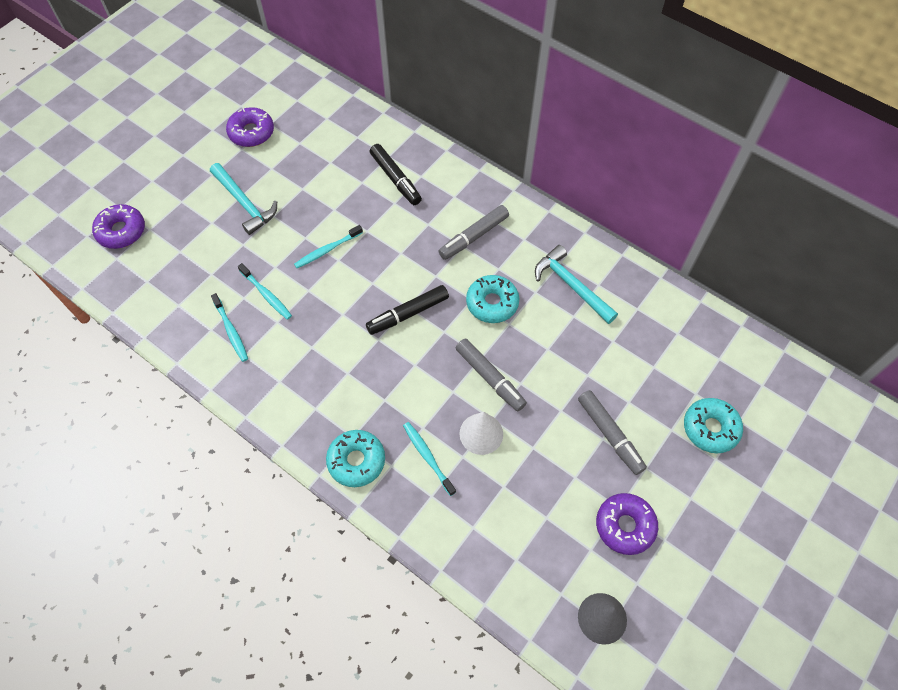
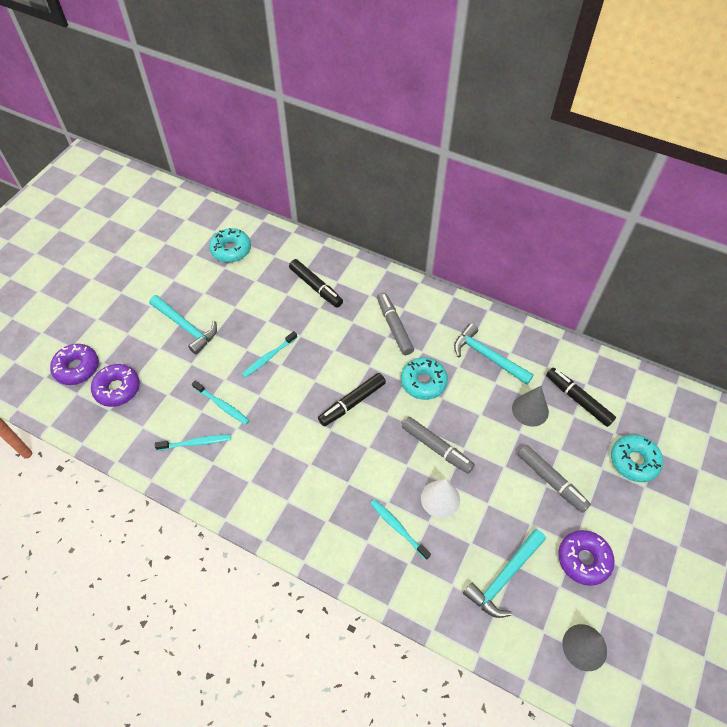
camera: 10 degrees left, 5 degrees down
(231, 331) = (196, 443): turquoise toothbrush -> turquoise toothbrush turned 60 degrees counterclockwise
(251, 132) = (180, 264): purple donut -> purple donut (117, 389)
(356, 461) = (335, 542): turquoise donut -> turquoise donut (231, 250)
(473, 236) = (394, 327): grey marker -> grey marker turned 120 degrees clockwise
(531, 529) = (504, 577): none -> turquoise hammer
(605, 352) = (530, 410): none -> grey cone
(663, 350) = (578, 400): none -> black marker

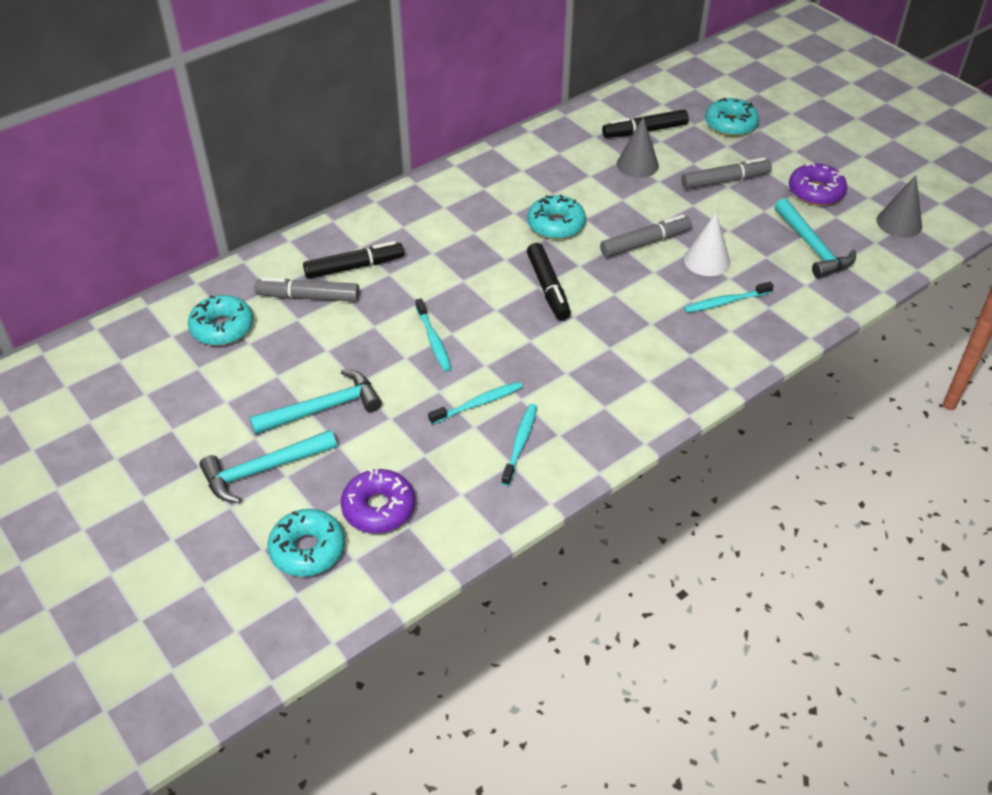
camera: 65 degrees left, 10 degrees down
(77, 368) = (307, 549): purple donut -> turquoise donut
(394, 327) = (465, 222): grey marker -> grey marker (308, 297)
(487, 356) = (554, 169): turquoise hammer -> turquoise hammer (263, 470)

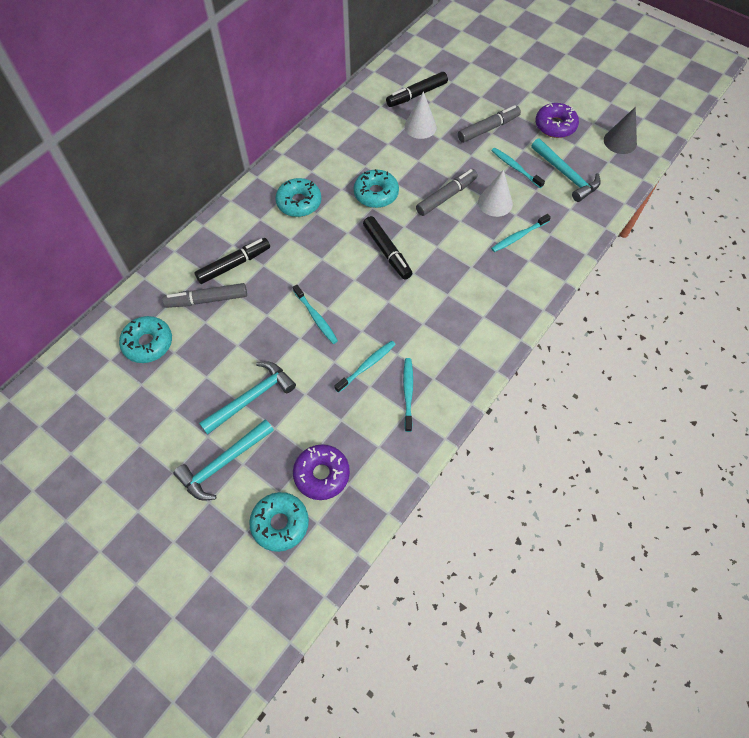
camera: 15 degrees left, 15 degrees up
(637, 165) = (420, 126): grey cone -> white cone
(730, 124) = (478, 77): turquoise donut -> turquoise donut (299, 202)
(746, 228) = (515, 168): none -> turquoise toothbrush

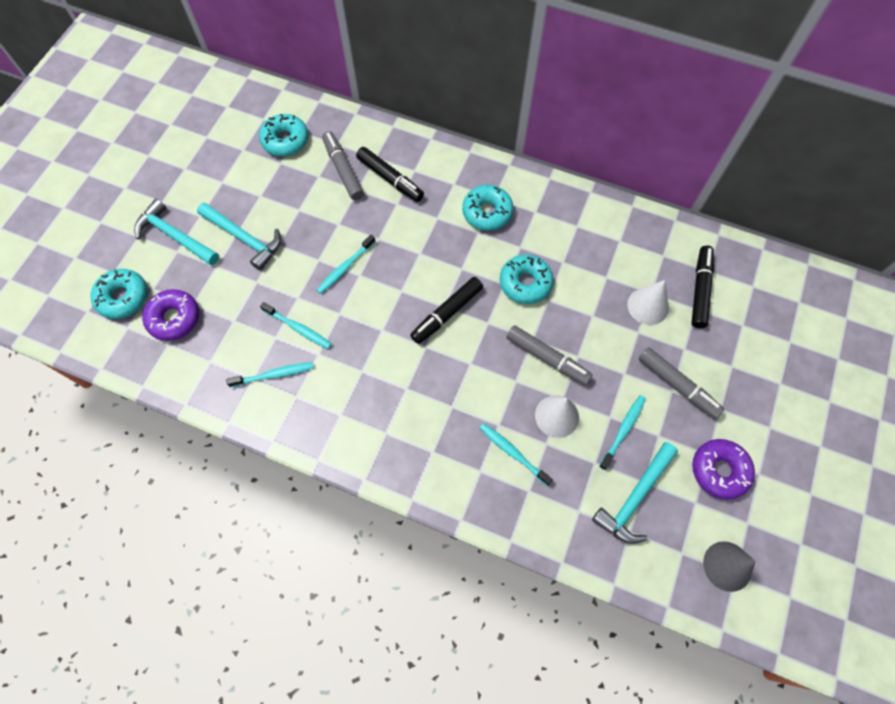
camera: 75 degrees right, 5 degrees up
(416, 94) = (700, 290): black marker -> black marker turned 60 degrees clockwise

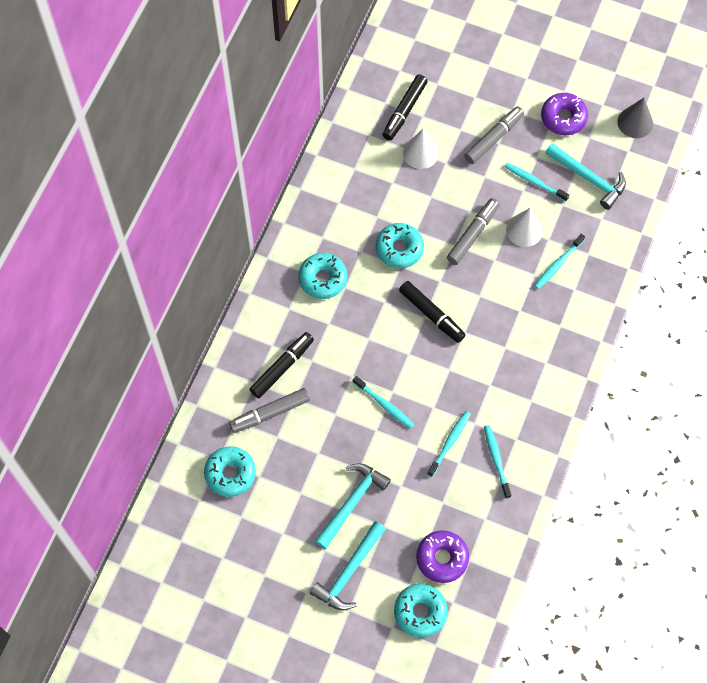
camera: 90 degrees left, 0 degrees up
(700, 290) = (404, 111): black marker -> black marker turned 75 degrees counterclockwise

